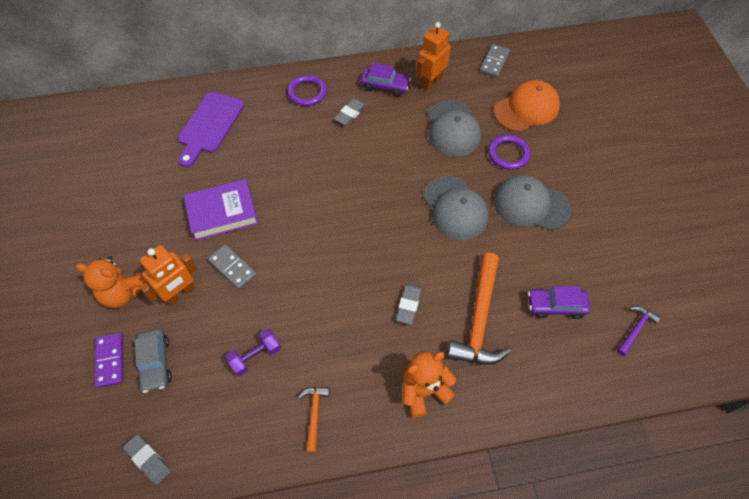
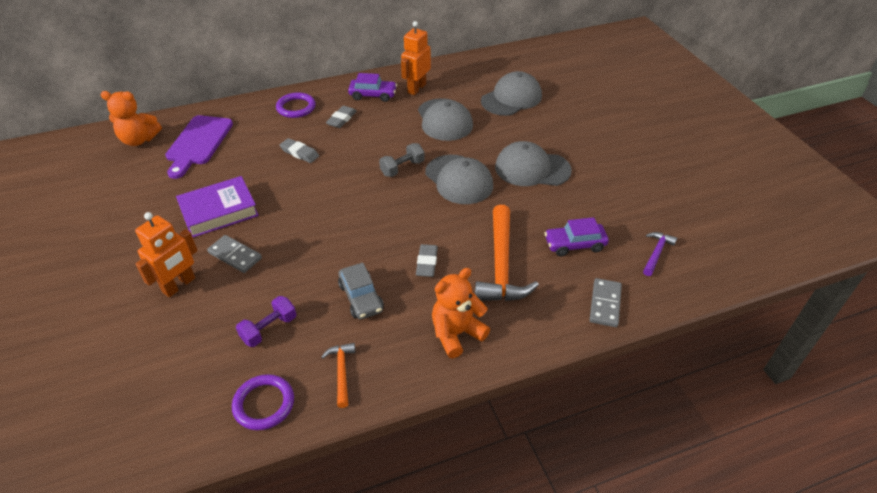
camera: 10 degrees left, 15 degrees down
(110, 360) = (102, 356): purple domino -> none
(123, 293) = (114, 293): orange teddy bear -> orange teddy bear (139, 140)
(148, 459) = (154, 444): grey eraser -> grey eraser (299, 153)
(156, 363) = (156, 351): grey car -> grey car (361, 298)
(401, 185) = (402, 168): none -> grey dumbbell
(494, 62) = (474, 68): grey domino -> grey domino (605, 304)
(508, 154) = (502, 133): purple ring -> purple ring (264, 404)
(526, 109) = (511, 98): orange cap -> grey cap

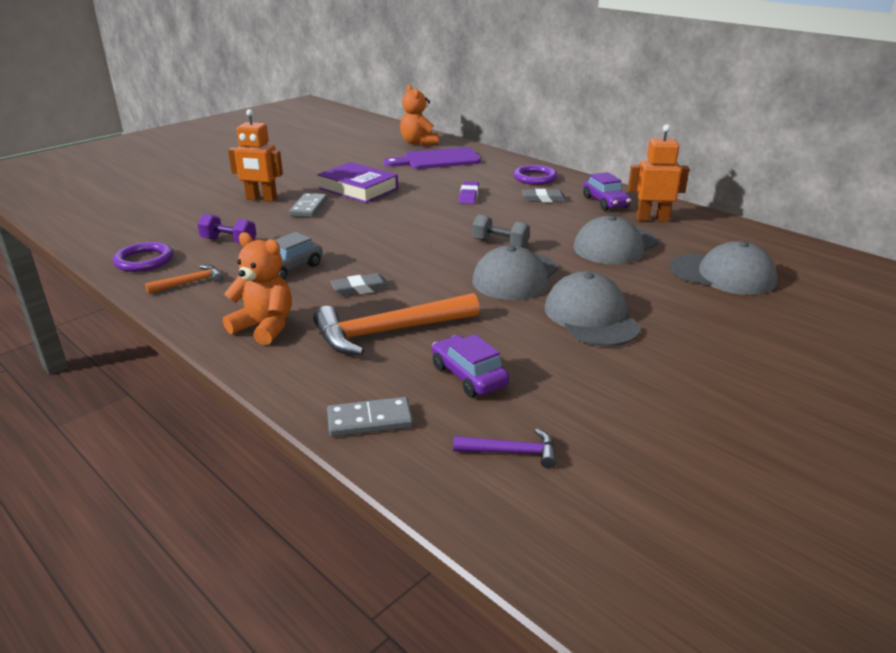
camera: 65 degrees right, 15 degrees down
(299, 153) = (469, 196): grey eraser -> purple eraser

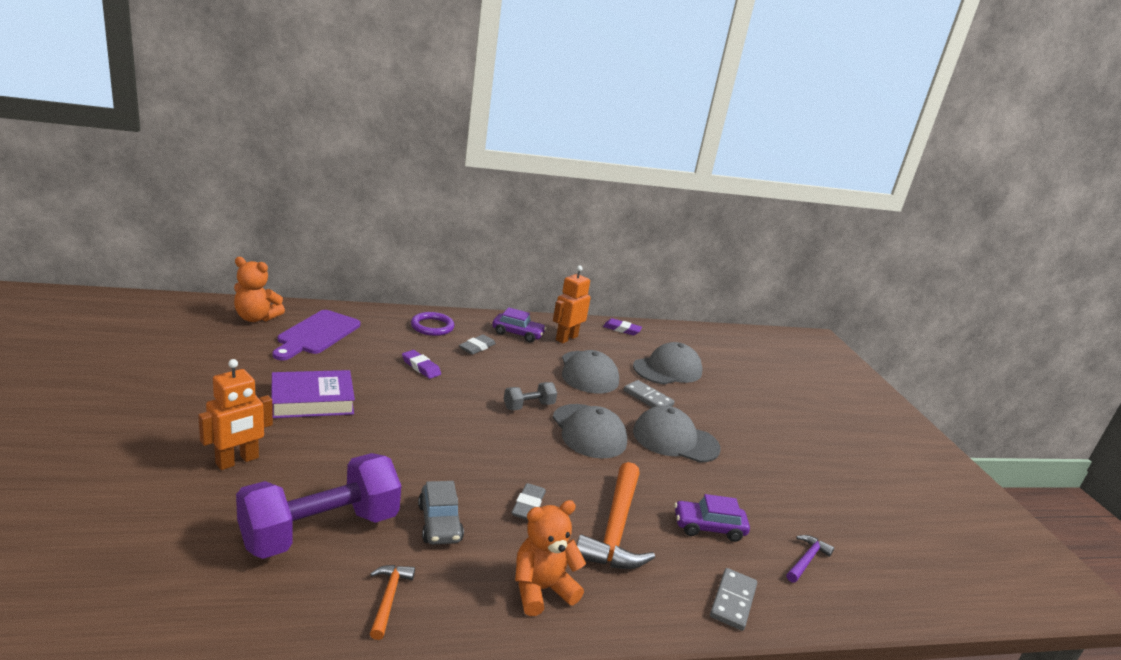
camera: 60 degrees left, 5 degrees down
(144, 260) = (281, 611): purple ring -> none
(229, 241) = (320, 530): purple dumbbell -> purple dumbbell, size x2.13
(309, 207) = (312, 446): grey domino -> grey domino (648, 398)
(741, 232) = (622, 329): none -> purple eraser

